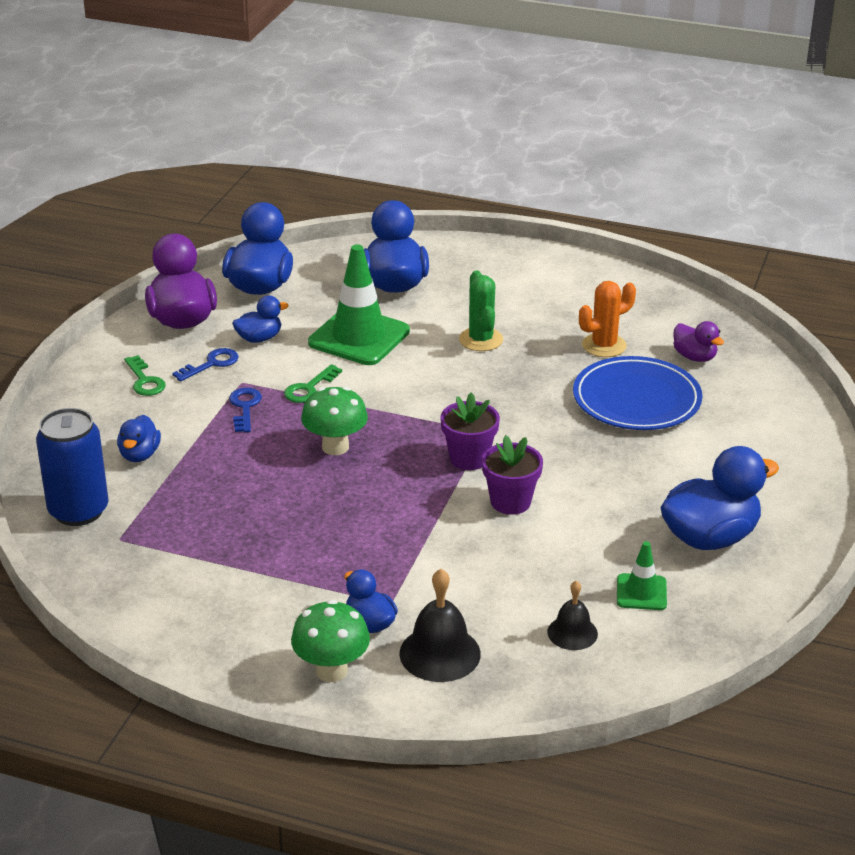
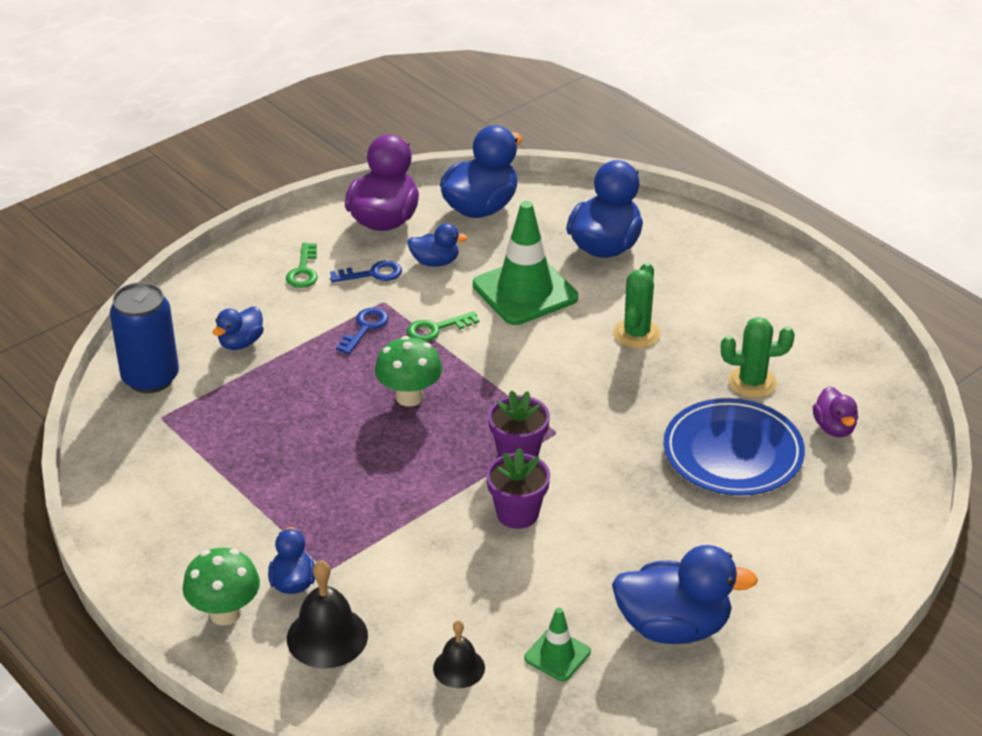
camera: 30 degrees right, 5 degrees up
(604, 345) = (752, 382): orange cactus -> green cactus

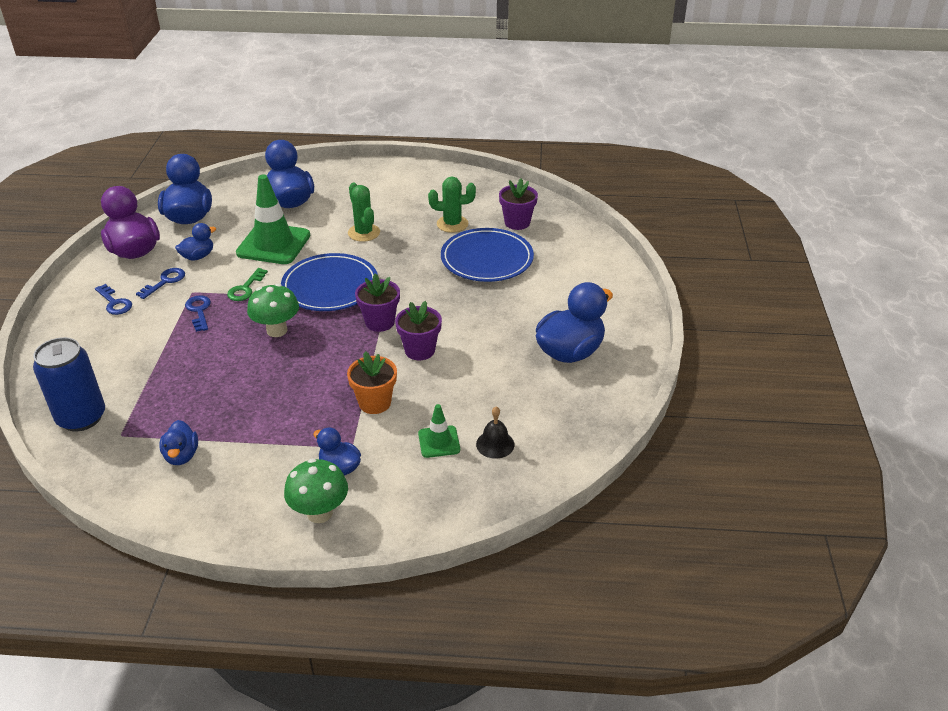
camera: 45 degrees left, 0 degrees up
(241, 343) = (123, 362): blue duck -> blue duck (181, 456)
(303, 271) = (114, 303): green key -> blue key
(327, 637) = (400, 481): black bell -> none
(403, 540) = (374, 403): none -> orange flower pot
(520, 379) = (330, 286): none -> blue plate
(557, 655) = (535, 403): green traffic cone -> green traffic cone (439, 442)
(752, 382) = (452, 224): green cactus -> green cactus turned 45 degrees clockwise
(834, 428) = (517, 223): purple duck -> purple flower pot

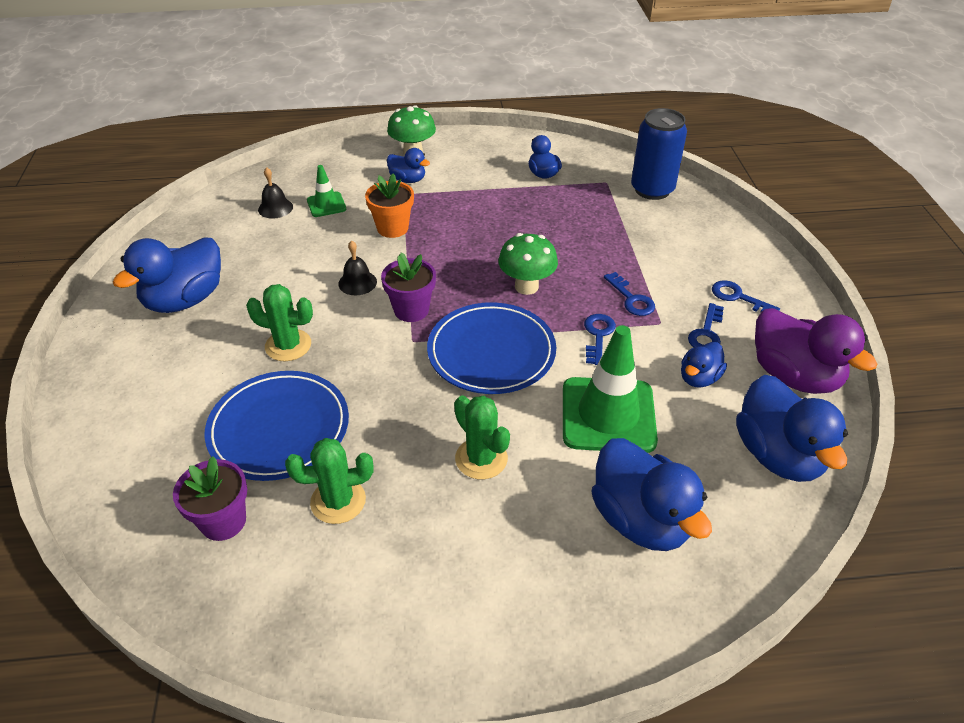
camera: 170 degrees right, 5 degrees up
(245, 288) = (598, 335): green key -> blue key
(420, 350) = (357, 282): purple flower pot -> black bell
(481, 307) = (288, 345): none -> green cactus

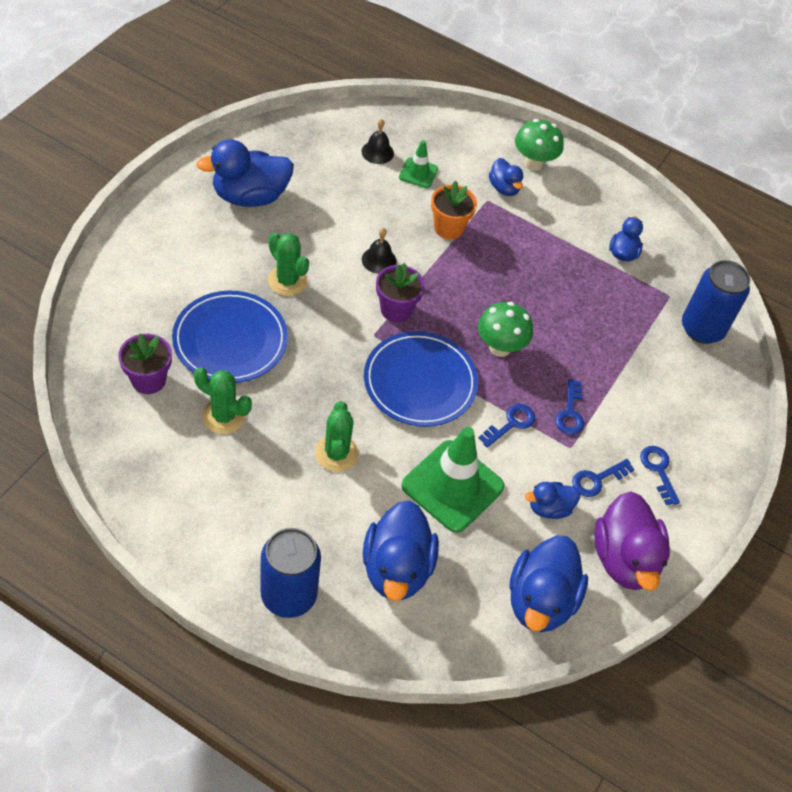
camera: 30 degrees right, 10 degrees up
(574, 625) = (288, 595): none -> blue can

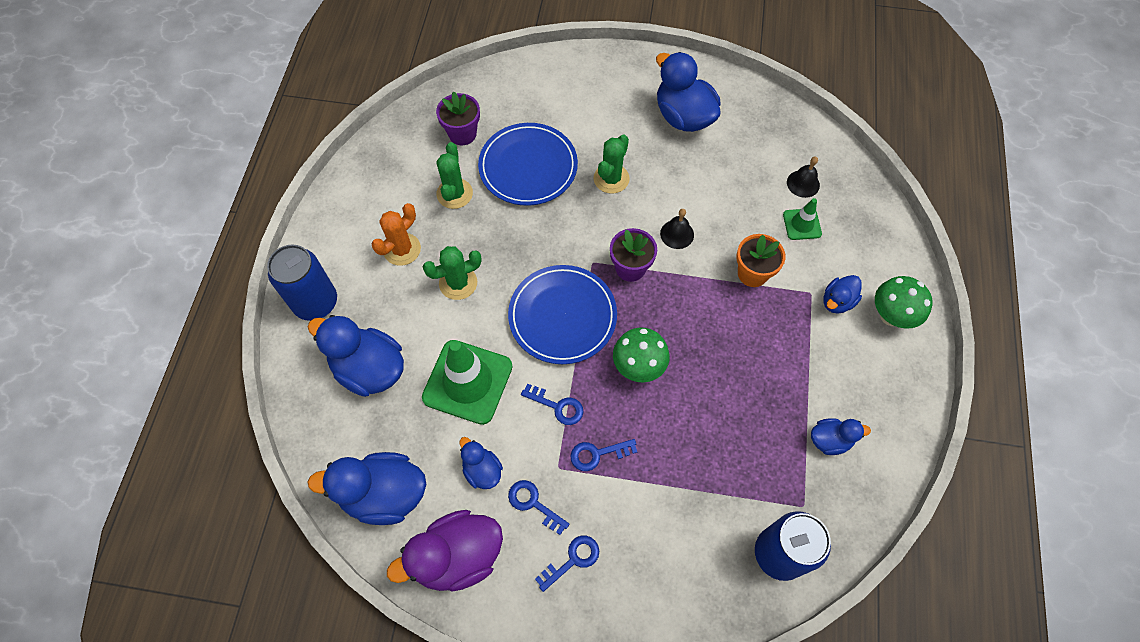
camera: 75 degrees right, 10 degrees up
(266, 489) = (402, 249): none -> orange cactus
(397, 568) = (369, 369): blue duck -> blue duck turned 45 degrees clockwise

